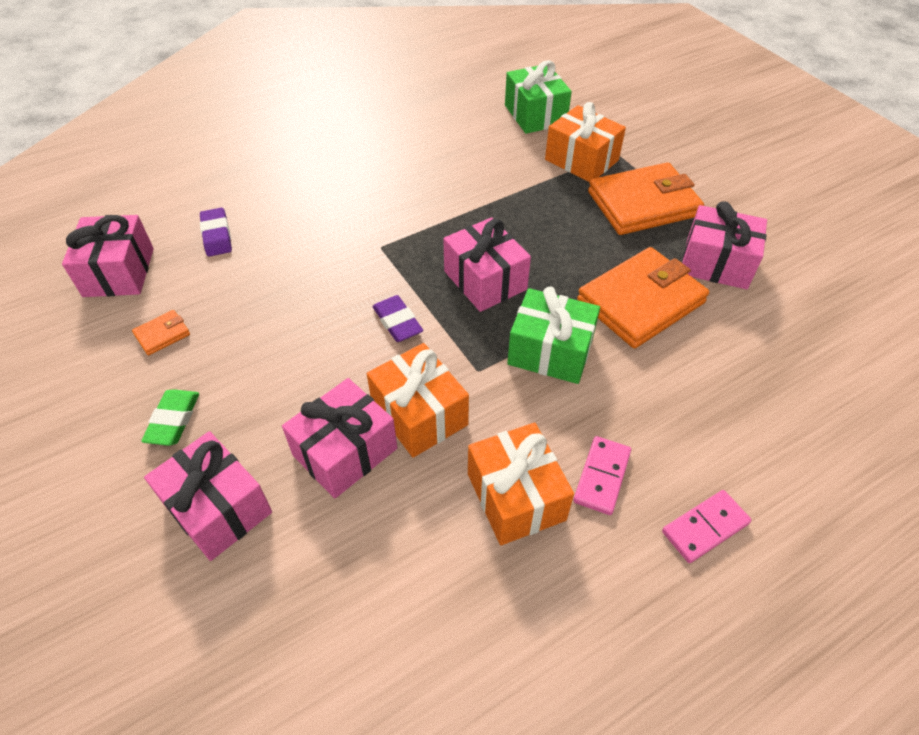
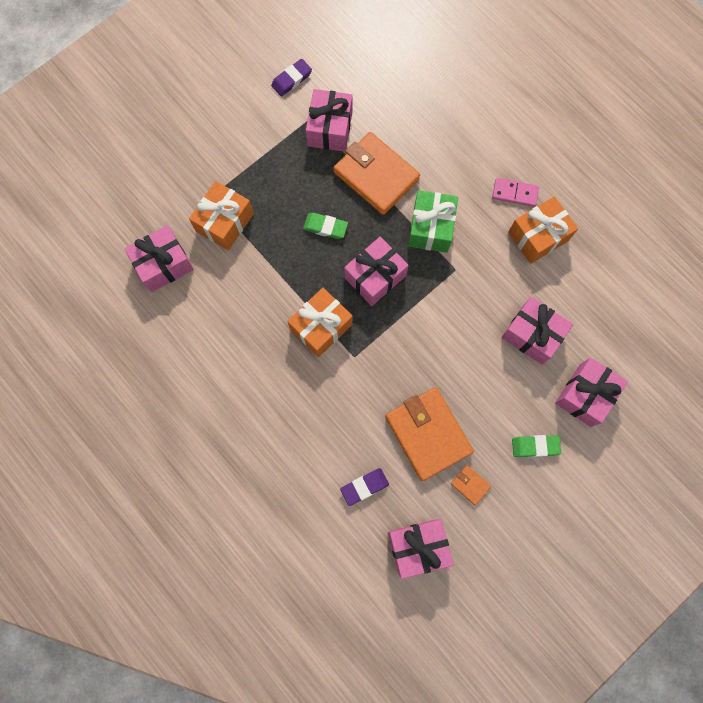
camera: 100 degrees left, 25 degrees up
(397, 322) = (426, 327): purple eraser -> purple eraser (291, 79)
(419, 414) = (496, 298): orange gift -> orange gift (321, 327)
(535, 115) = (163, 264): green gift -> pink gift
(565, 242) = (325, 227): none -> green eraser
(643, 204) = (273, 175): orange wallet -> orange wallet (428, 434)
(705, 528) = (533, 142): pink domino -> none

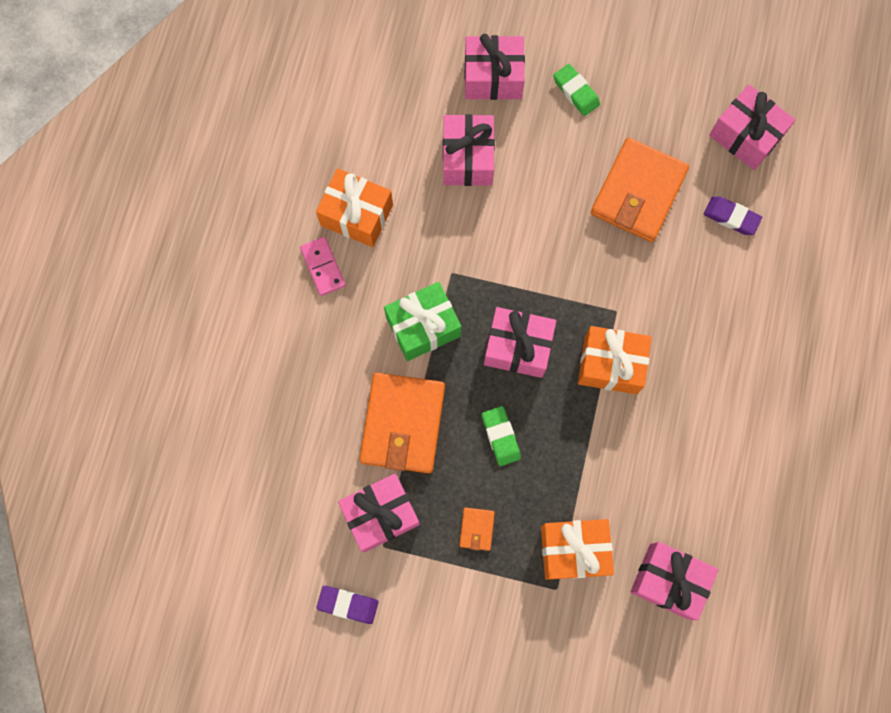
camera: 125 degrees left, 0 degrees up
(470, 485) = (655, 126): orange wallet -> orange wallet (476, 529)

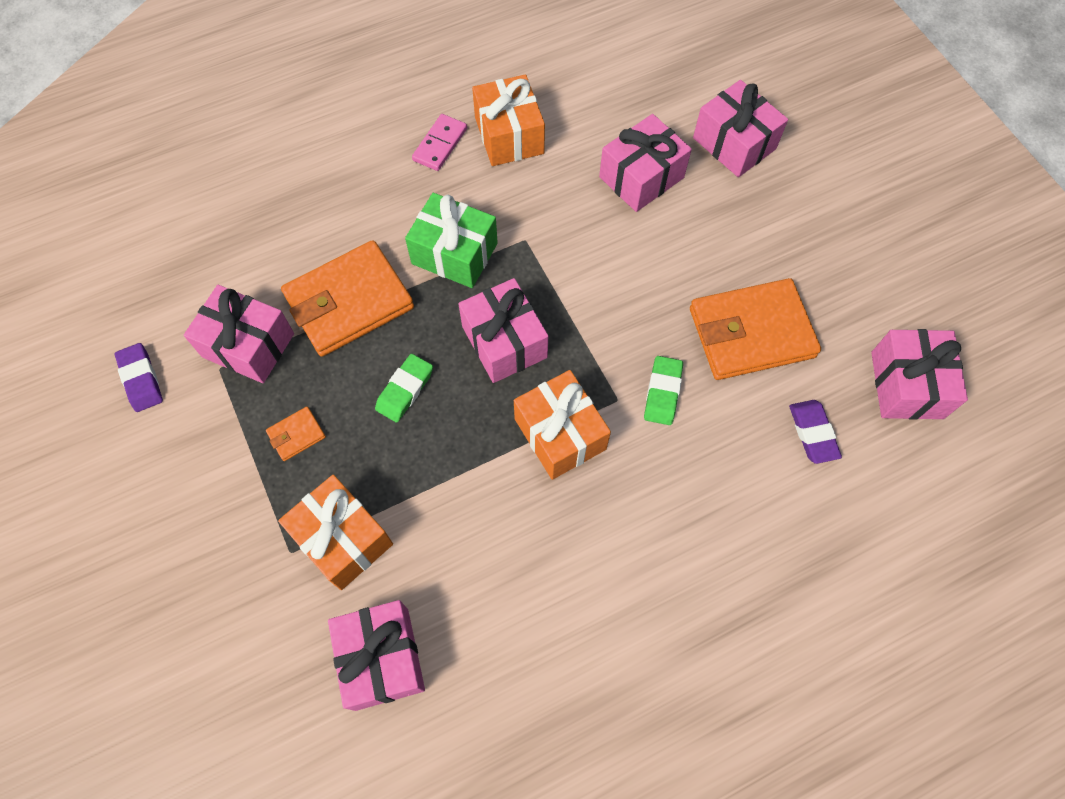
camera: 50 degrees right, 10 degrees down
(576, 92) = (790, 213): green eraser -> green eraser (662, 392)

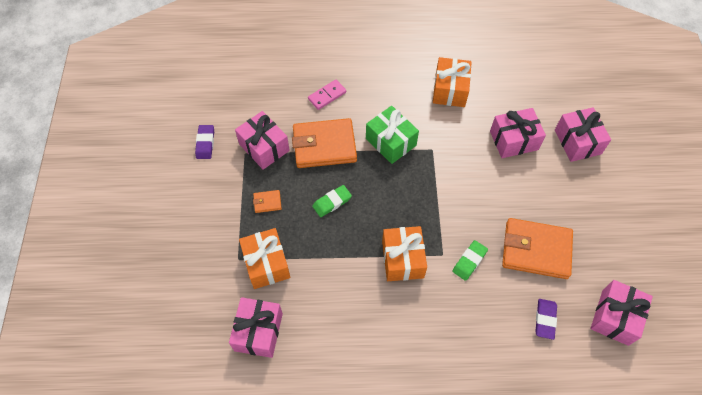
camera: 25 degrees right, 5 degrees down
(440, 144) = (410, 81): pink domino -> pink domino (327, 96)
(504, 342) = (395, 199): pink gift -> none

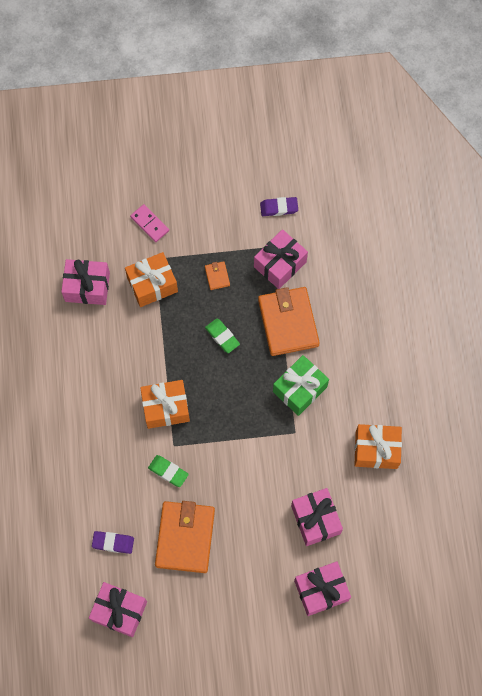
camera: 85 degrees right, 10 degrees up
(327, 96) = (352, 319): pink domino -> pink domino (149, 224)

